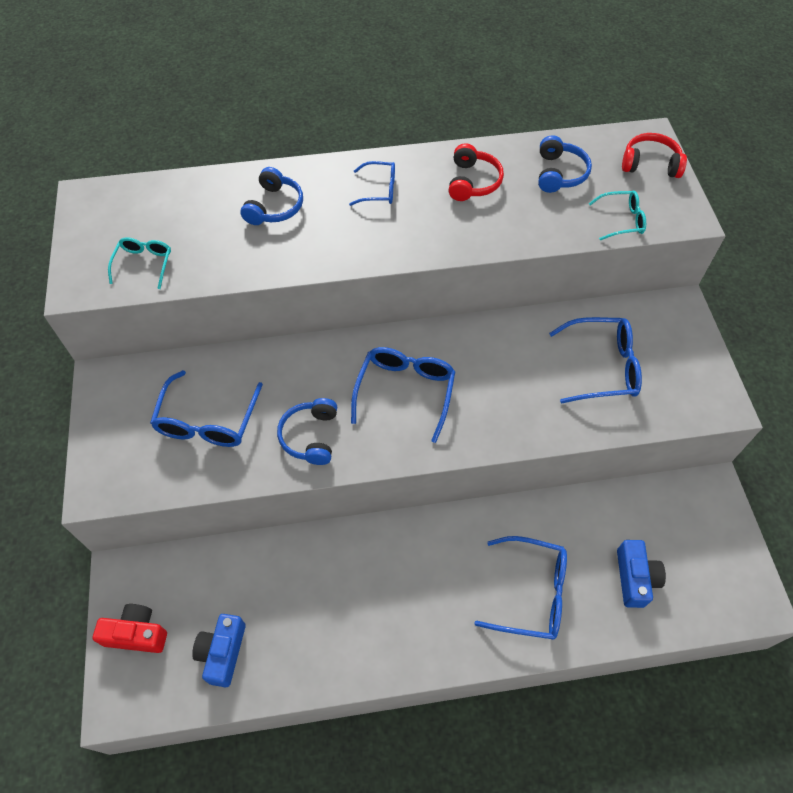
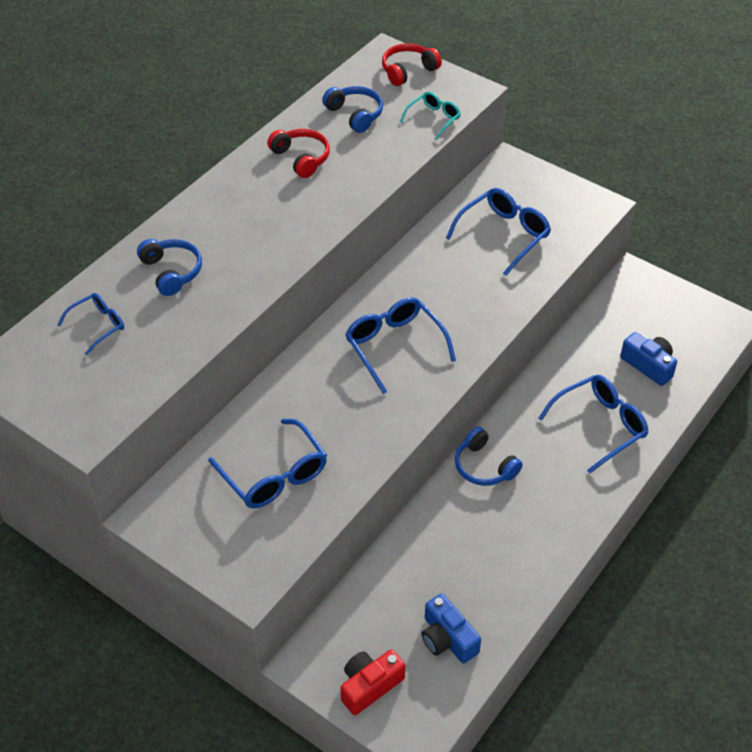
camera: 45 degrees left, 10 degrees down
(144, 264) = (120, 381): turquoise glasses -> none
(310, 436) = (365, 424): blue headphones -> blue headphones (484, 466)
(379, 190) = (239, 207): blue glasses -> blue glasses (98, 325)

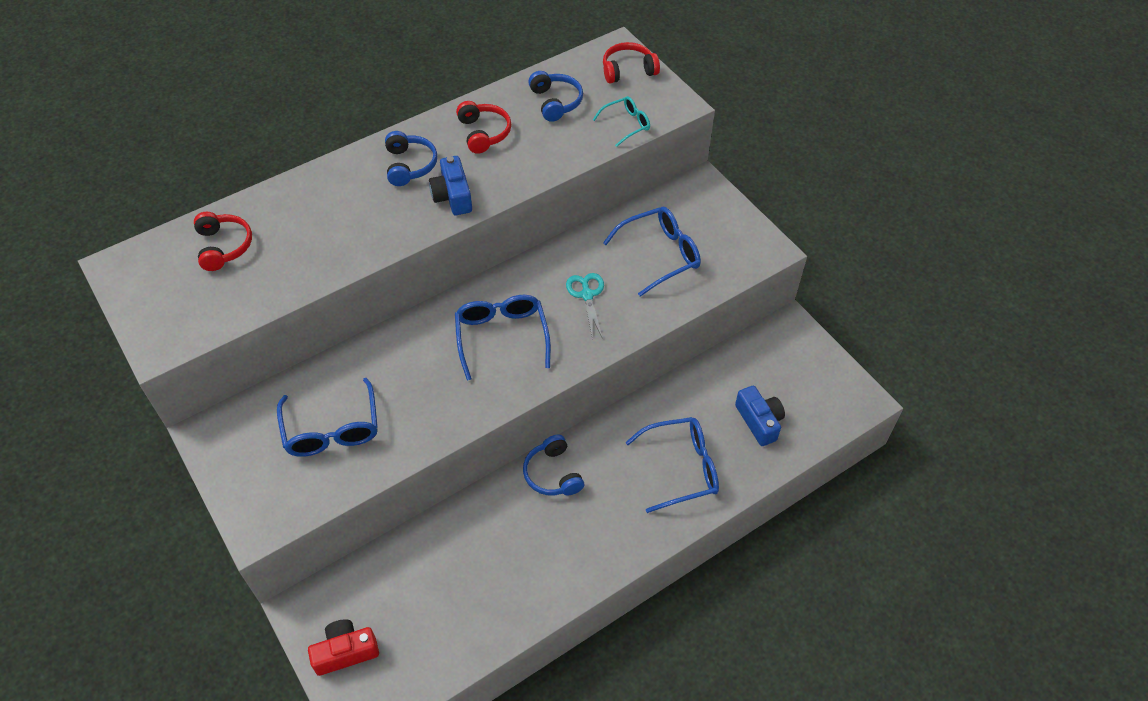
camera: 20 degrees right, 5 degrees up
(98, 325) = (224, 246): blue glasses -> red headphones
(171, 272) = (312, 213): blue headphones -> blue headphones (409, 165)
(447, 638) = (436, 631): blue camera -> blue camera (453, 196)
(455, 288) = (587, 295): none -> turquoise scissors

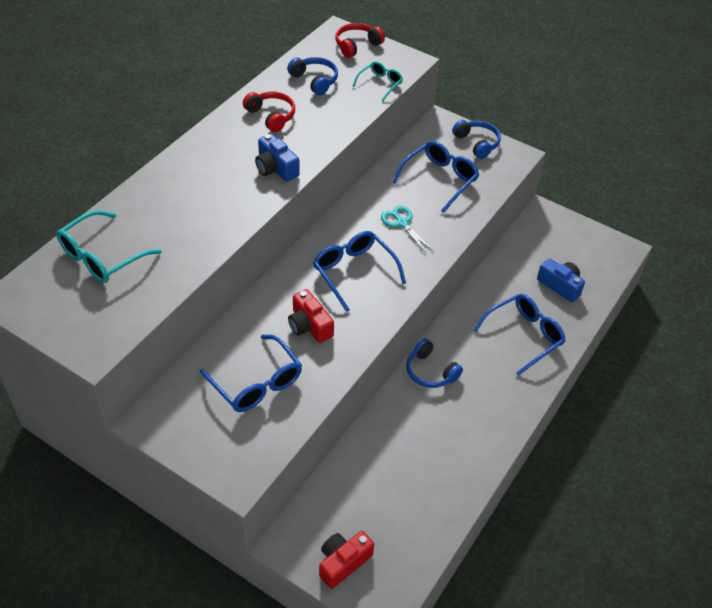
camera: 25 degrees left, 5 degrees down
(224, 246) = (101, 257): red headphones -> turquoise glasses
(409, 165) = (225, 154): blue headphones -> blue headphones (477, 143)
(421, 383) = (309, 325): none -> red camera

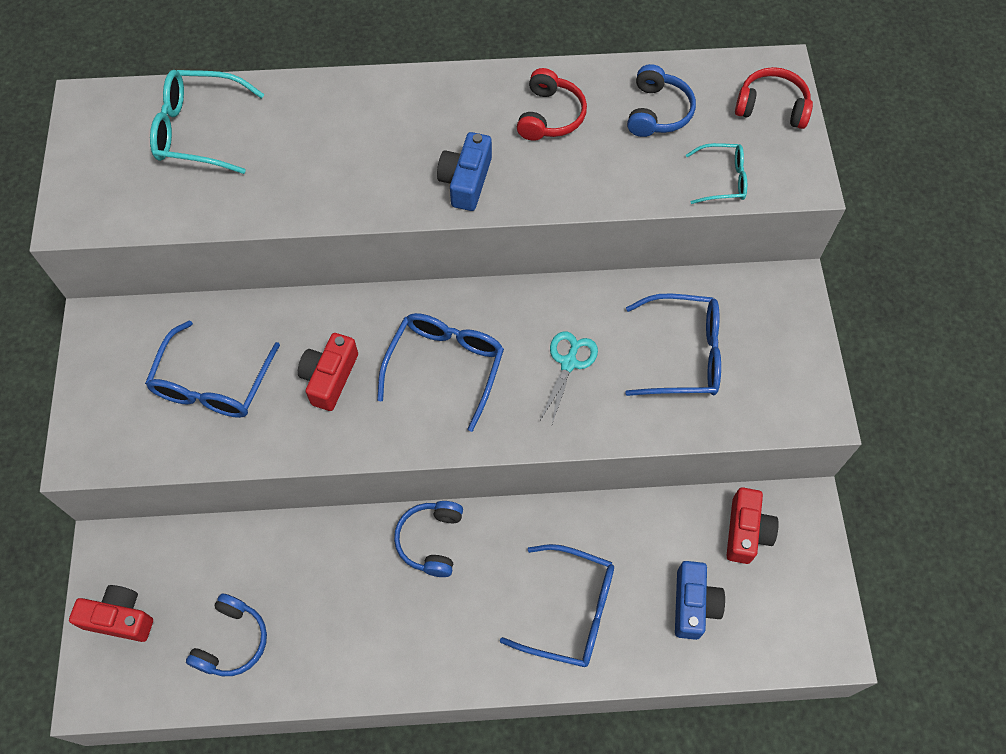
camera: 55 degrees right, 15 degrees up
(477, 143) = (794, 353): blue headphones -> blue headphones (232, 641)
(537, 242) = (746, 531): none -> red camera

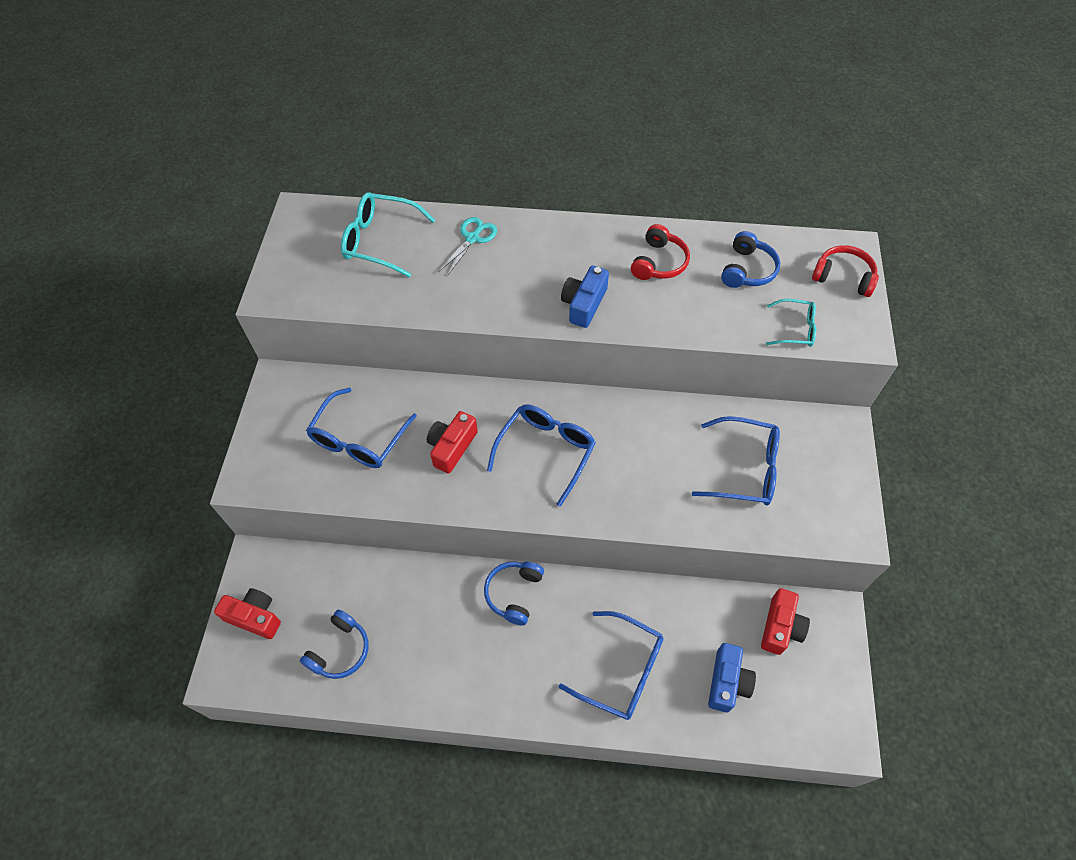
camera: 10 degrees right, 5 degrees down
(568, 363) = (647, 462): turquoise scissors -> turquoise scissors (472, 238)

